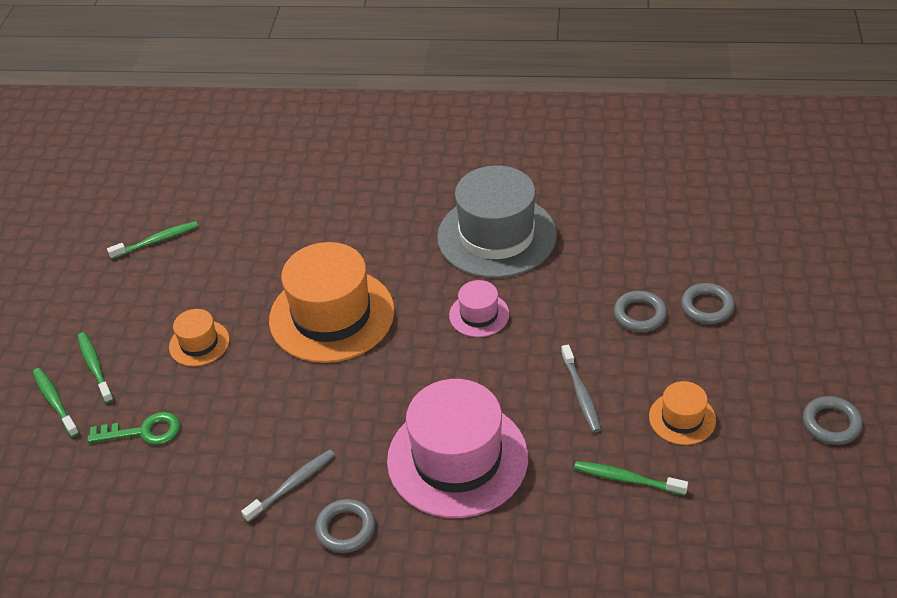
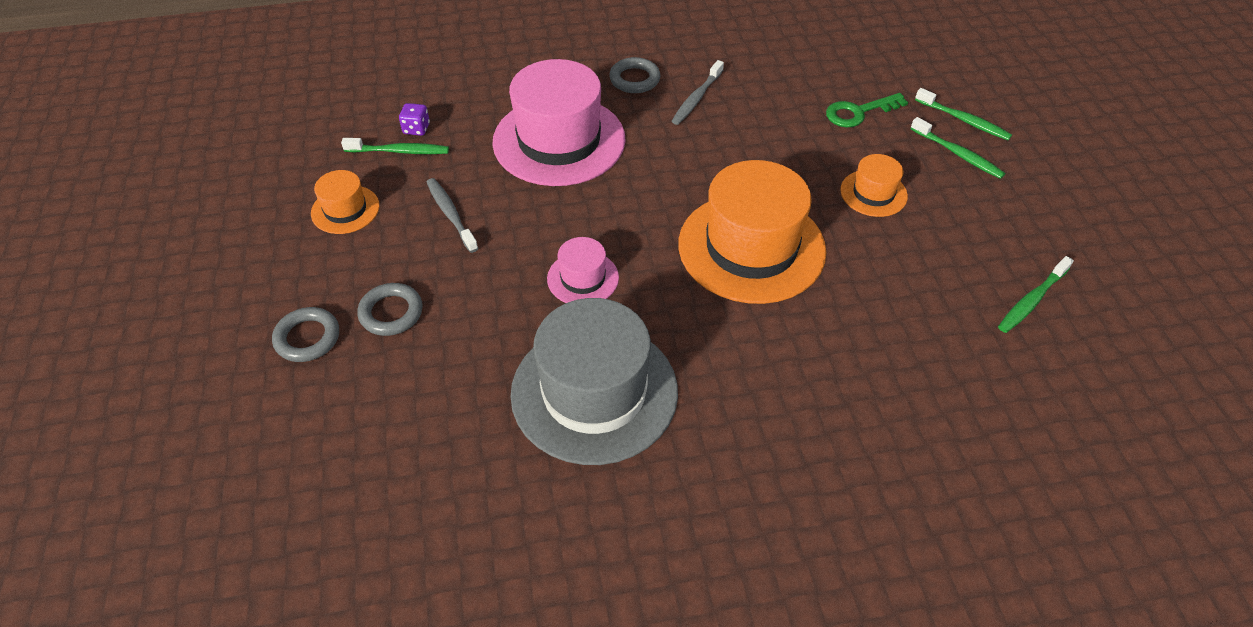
camera: 160 degrees right, 5 degrees up
(606, 506) = (416, 129): none -> purple dice
(831, 423) = (191, 231): grey ring -> none

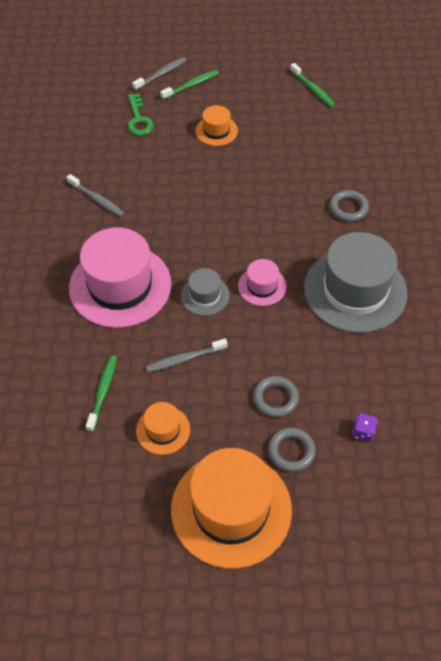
camera: 80 degrees left, 5 degrees up
(416, 129) = (78, 379): purple dice -> purple dice (363, 432)
(556, 220) = (205, 295): none -> grey hat
(634, 79) = (62, 232): grey ring -> grey ring (348, 208)
(751, 247) = (251, 197): orange hat -> orange hat (231, 509)
(964, 120) = (161, 74): green toothbrush -> grey toothbrush

